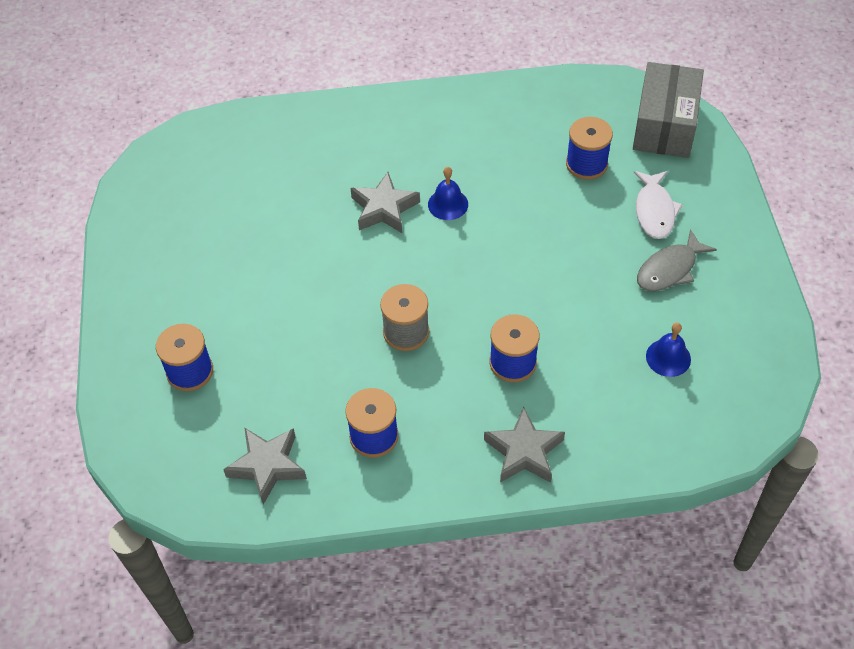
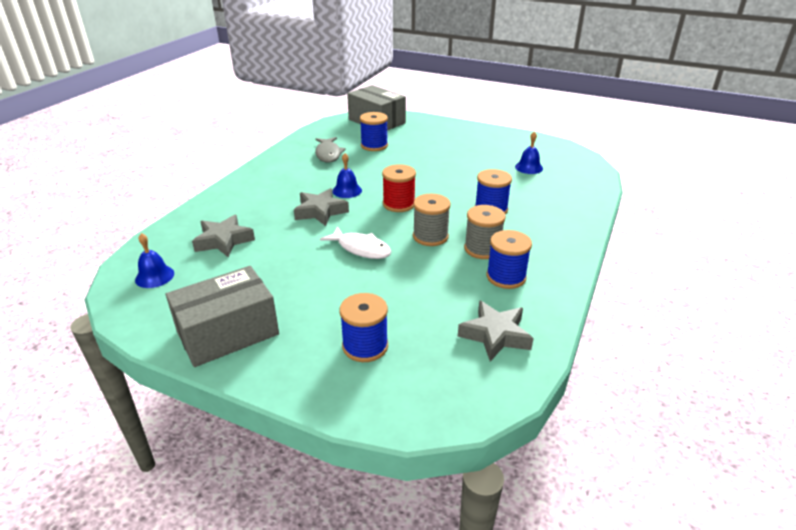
camera: 60 degrees left, 20 degrees down
(148, 265) = (228, 333): none -> grey box
(187, 161) = (154, 276): none -> blue bell
(415, 391) = (482, 249): none -> grey spool
(454, 268) = (399, 204): none -> red spool
(524, 451) = (560, 227): grey star -> grey star (223, 241)
(654, 211) = (428, 140): white fish -> white fish (361, 248)
(669, 269) = (471, 149): grey fish -> grey fish (328, 154)

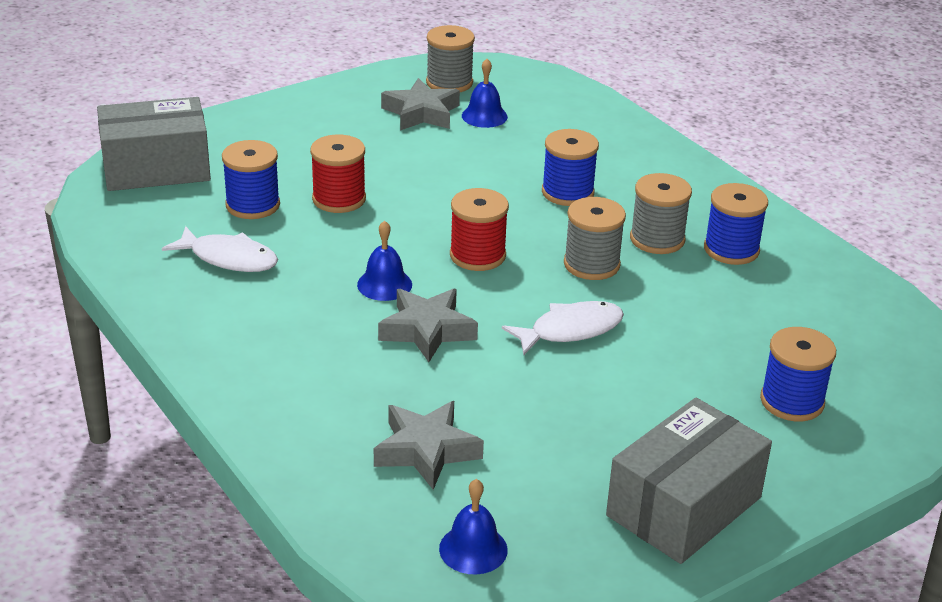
camera: 60 degrees left, 0 degrees up
(228, 333) = (684, 506): grey box -> grey box turned 45 degrees clockwise
(328, 154) = (229, 258): grey fish -> white fish
(403, 160) = (339, 199): none -> red spool
(495, 335) = (834, 304): grey star -> grey star (421, 113)
(544, 150) = (449, 83): none -> grey spool

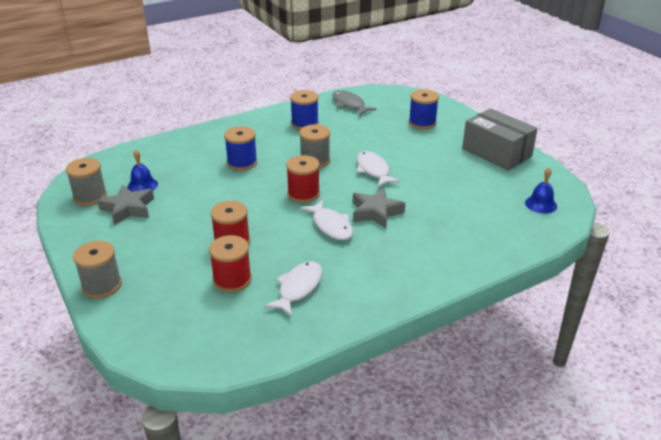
camera: 85 degrees left, 0 degrees up
(156, 168) = (166, 332): grey box -> none
(253, 205) = (232, 280): blue spool -> red spool
(384, 284) = (331, 226): blue bell -> white fish
(426, 451) = (476, 215): grey star -> none
(657, 239) = (293, 141): grey spool -> grey spool (102, 286)
(840, 302) = (349, 104): none -> grey fish

